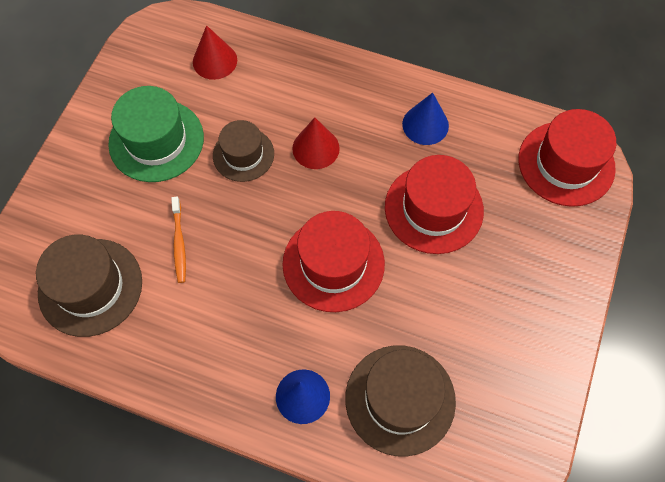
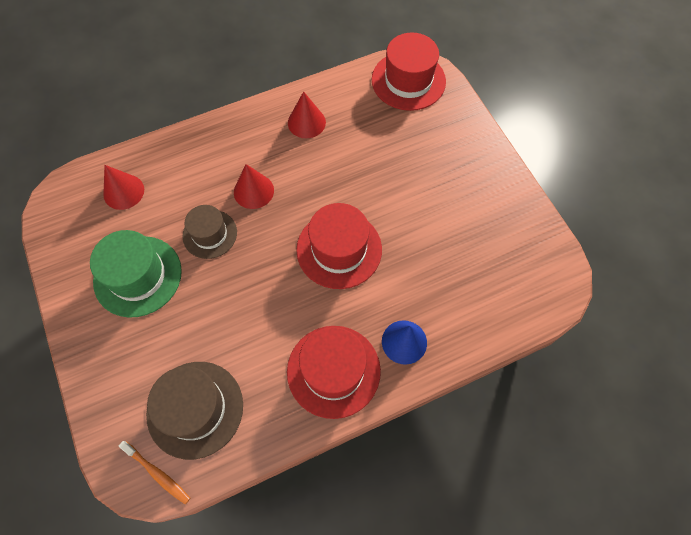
camera: 45 degrees left, 0 degrees up
(179, 243) = (227, 325): orange toothbrush -> orange toothbrush (157, 473)
(400, 399) = (459, 290): brown hat -> none
(425, 124) = (306, 122): blue cone -> red cone
(433, 208) = (363, 166): red hat -> red hat (333, 371)

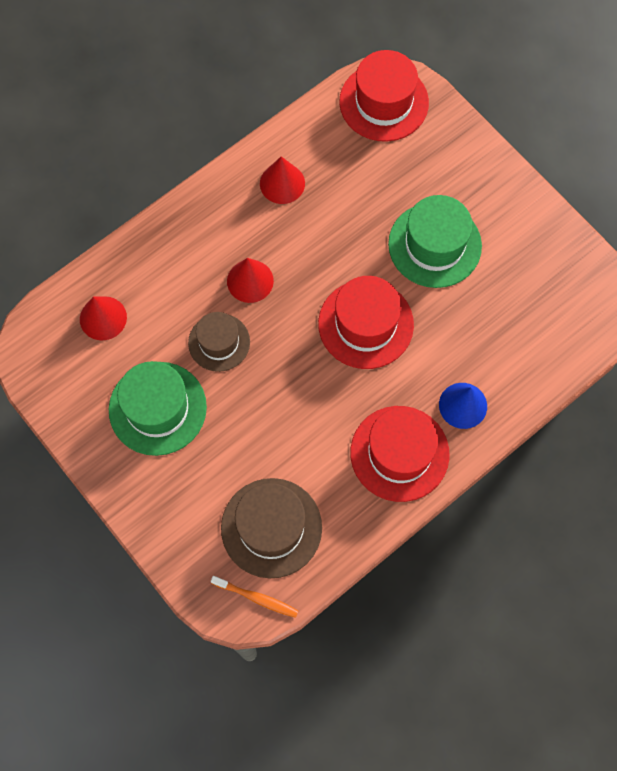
camera: 15 degrees left, 5 degrees up
(418, 198) = (434, 245): none -> green hat

